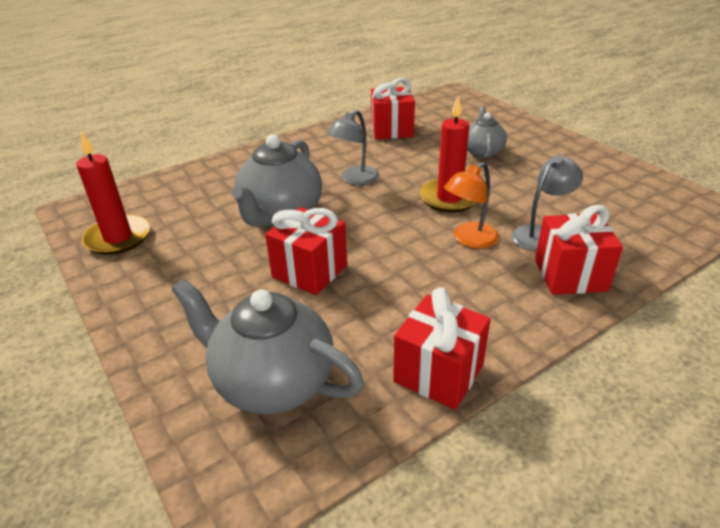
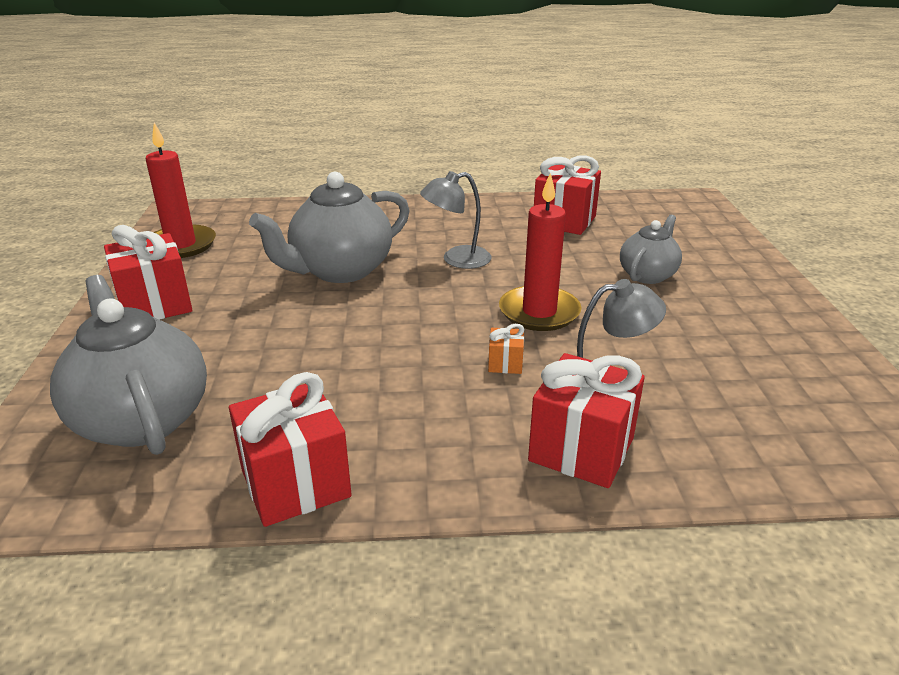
camera: 30 degrees right, 5 degrees down
(310, 271) = (300, 333): red gift -> red gift (155, 305)
(469, 240) = (505, 363): orange lamp -> orange gift

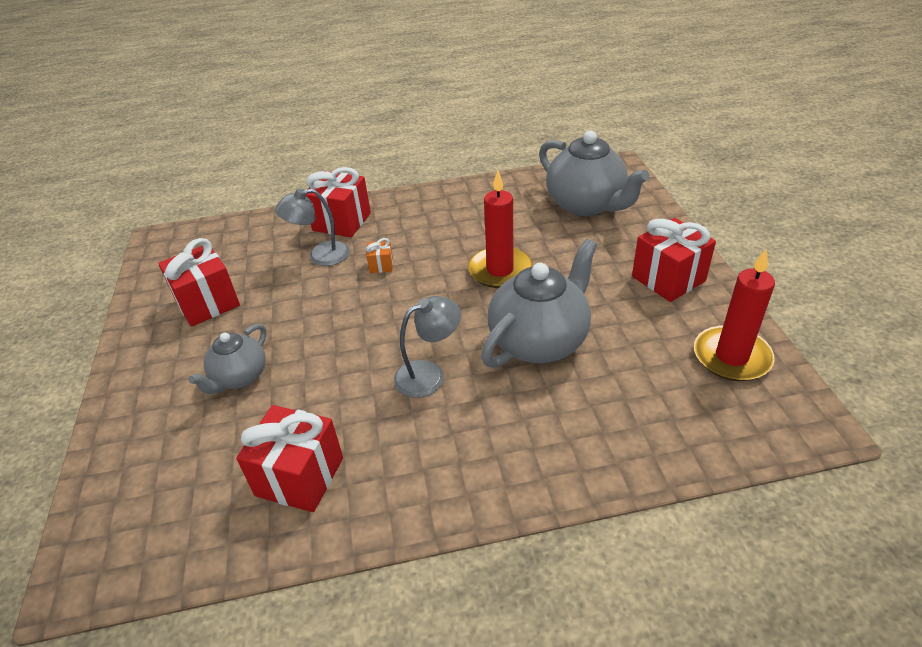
camera: 175 degrees right, 10 degrees up
(295, 483) = (483, 190): red gift -> red gift (207, 303)
(539, 312) = (352, 314): red candle -> red candle (500, 270)

